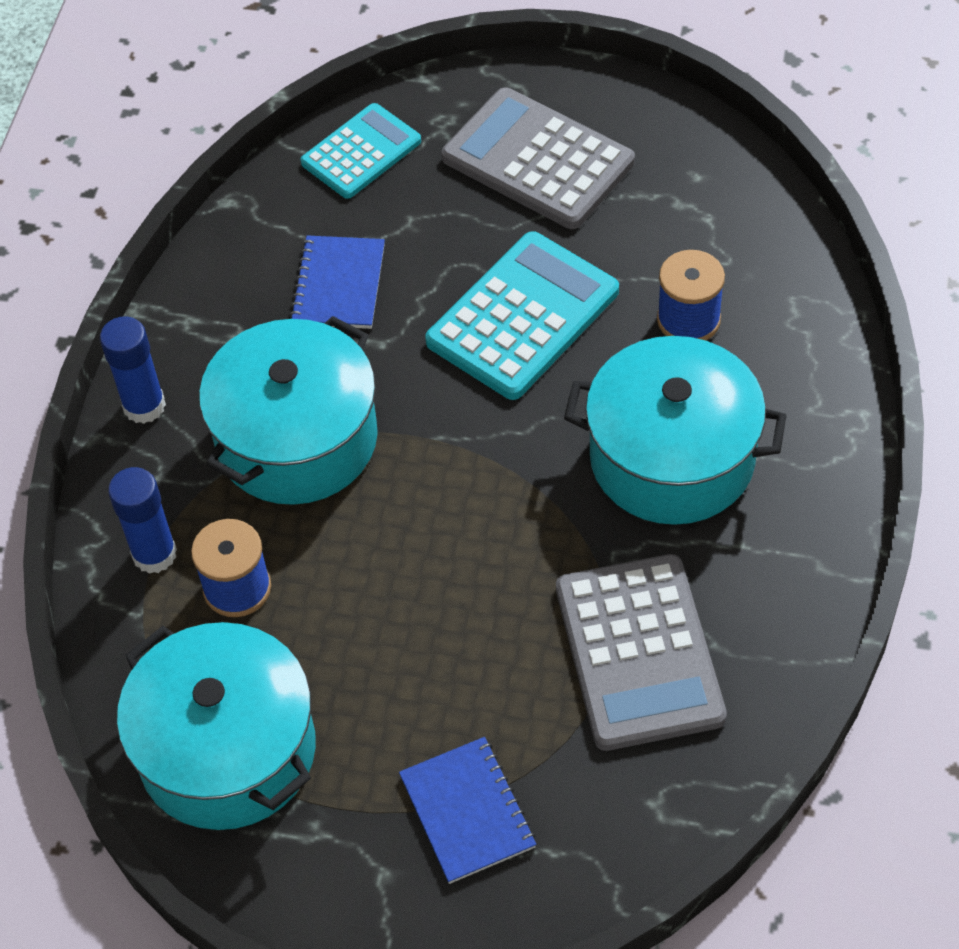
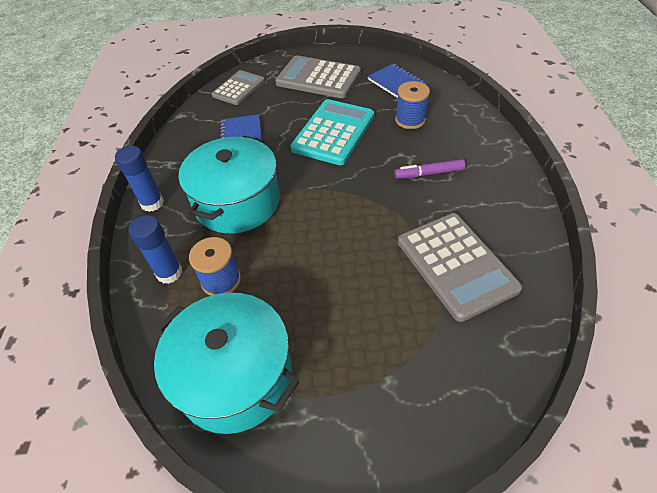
camera: 15 degrees left, 5 degrees down
(361, 152) = (238, 88): turquoise calculator -> grey calculator
(467, 812) = (396, 378): blue notebook -> blue notebook (396, 83)
(672, 457) = (429, 173): turquoise pot -> purple marker

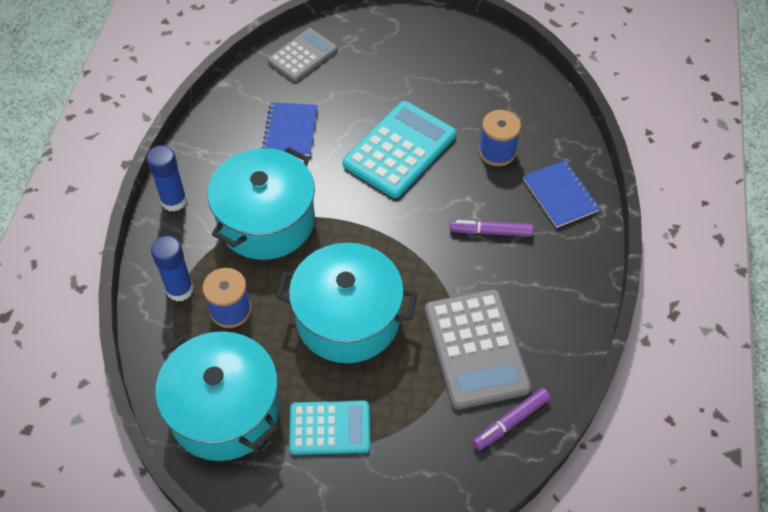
camera: 10 degrees right, 5 degrees up
(318, 78) = (406, 61): grey calculator -> none
(332, 264) = (348, 318): none -> turquoise pot
(346, 369) = (329, 428): none -> turquoise calculator
(396, 83) = (501, 90): blue notebook -> blue notebook (560, 195)
(516, 322) = (511, 422): none -> purple marker

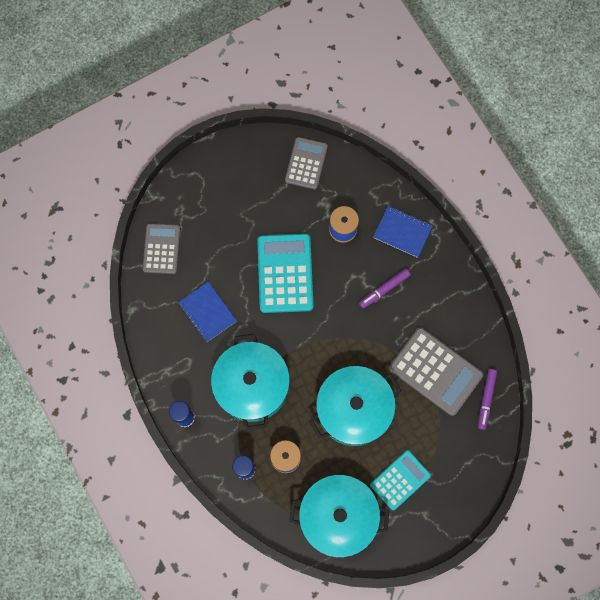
camera: 40 degrees left, 20 degrees up
(512, 77) = (306, 163): none -> grey calculator

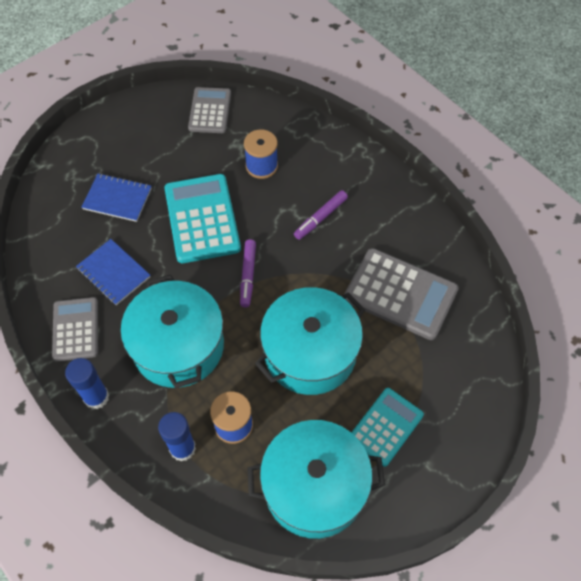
camera: 10 degrees left, 15 degrees down
(161, 249) = (52, 215): grey calculator -> grey calculator (76, 329)
(402, 232) = (329, 159): blue notebook -> blue notebook (117, 199)
(486, 399) = (468, 315): purple marker -> purple marker (248, 275)

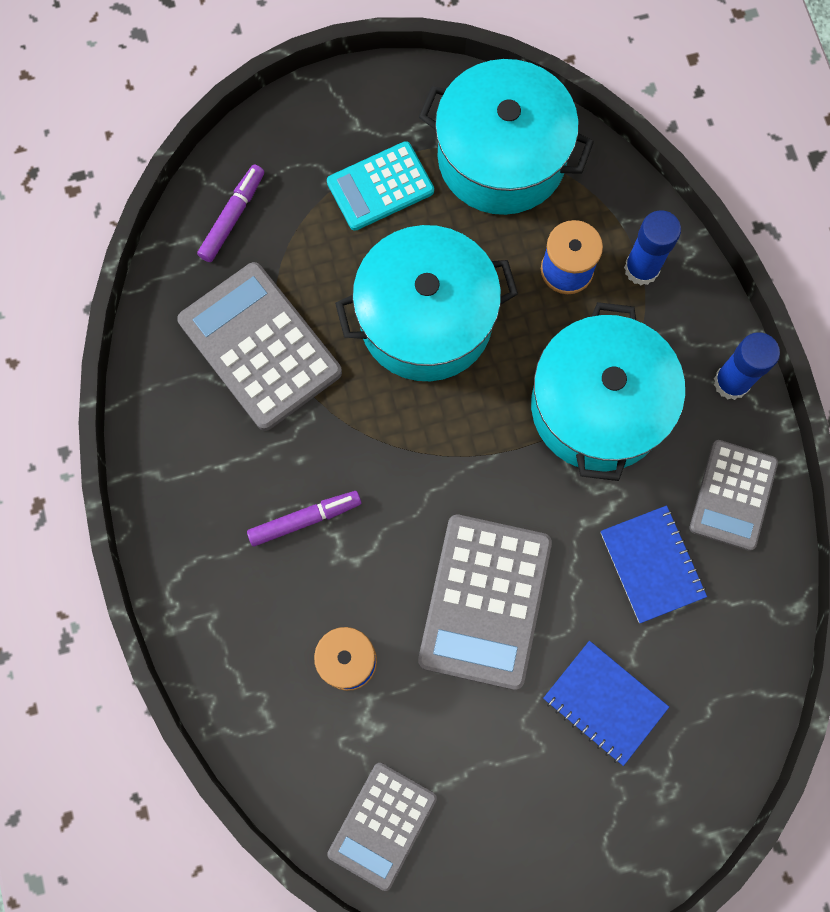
camera: 155 degrees left, 15 degrees up
(202, 219) = (485, 601): turquoise calculator -> grey calculator
(248, 275) = (457, 471): purple marker -> purple marker (232, 217)

